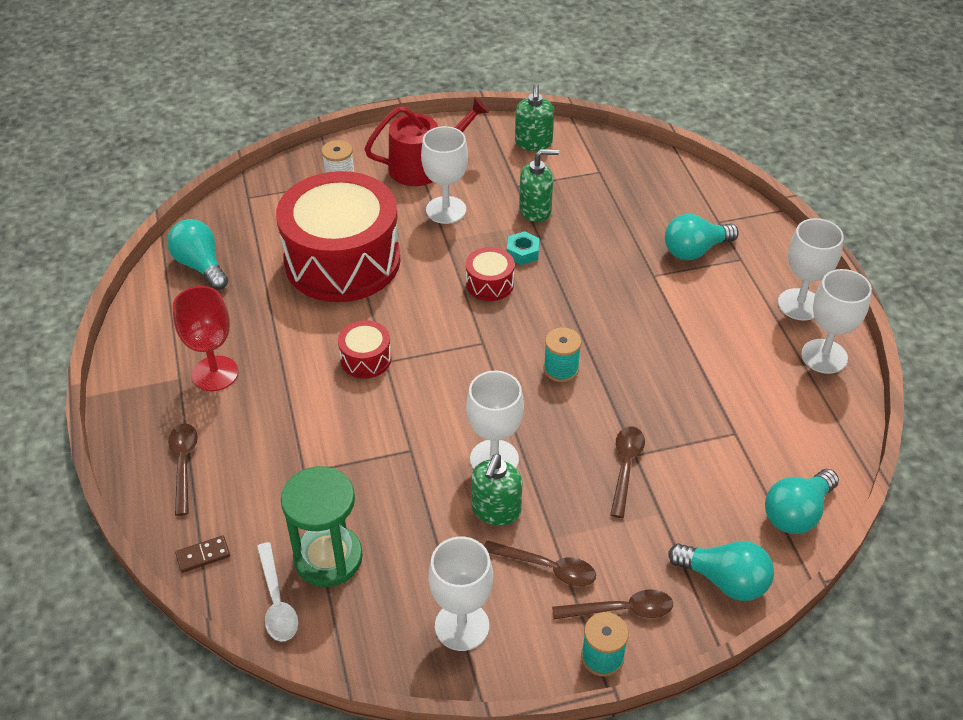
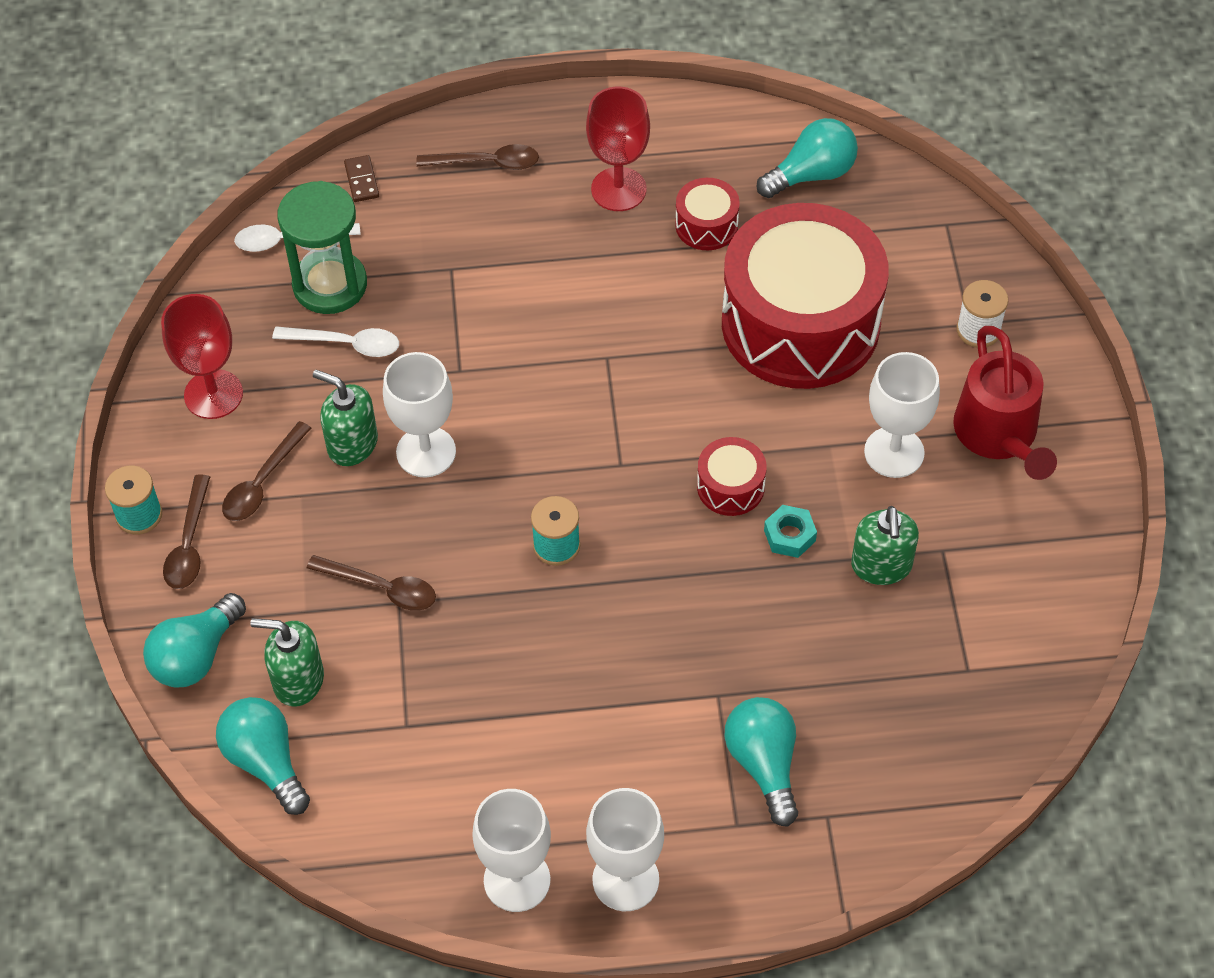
camera: 100 degrees right, 10 degrees up
(366, 359) = (614, 337): red drum -> red drum (706, 225)
(393, 533) = (346, 344): none -> white spoon
(462, 626) = (213, 394): white goblet -> red goblet
(533, 143) = (1049, 589): green soap dispenser -> green soap dispenser (298, 680)

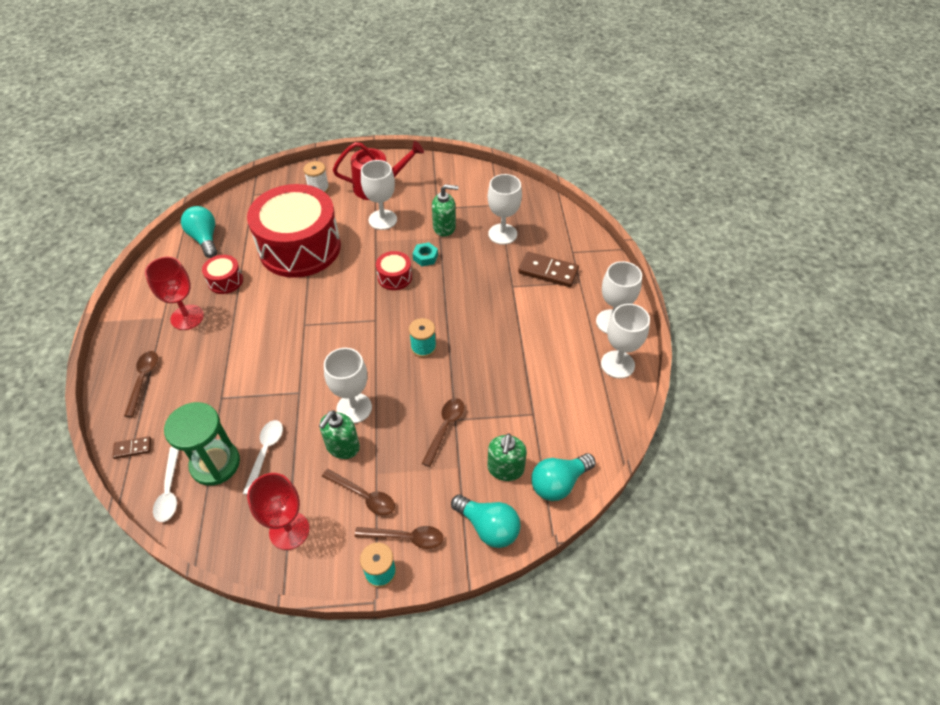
camera: 90 degrees left, 5 degrees down
(764, 764) = (548, 271): turquoise light bulb -> brown domino
(871, 677) = (502, 234): none -> white goblet

